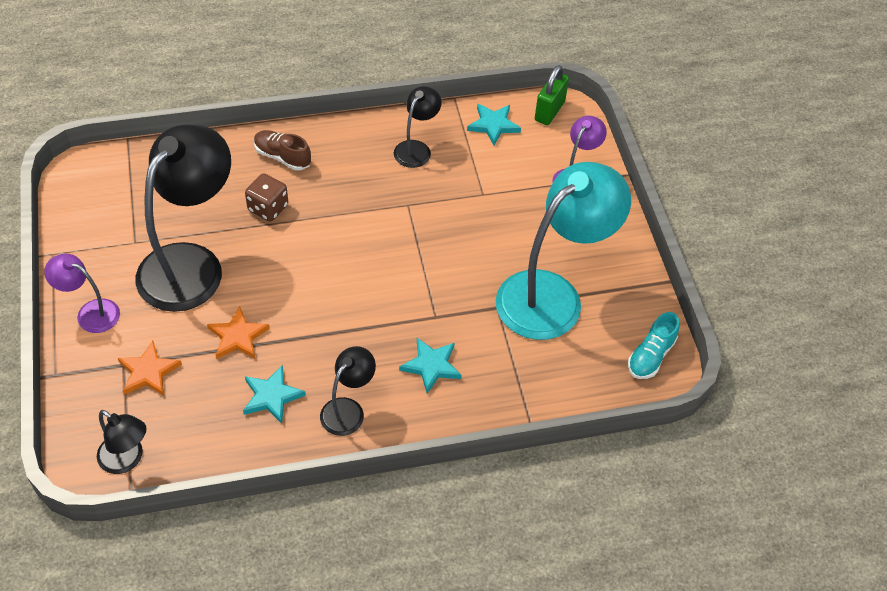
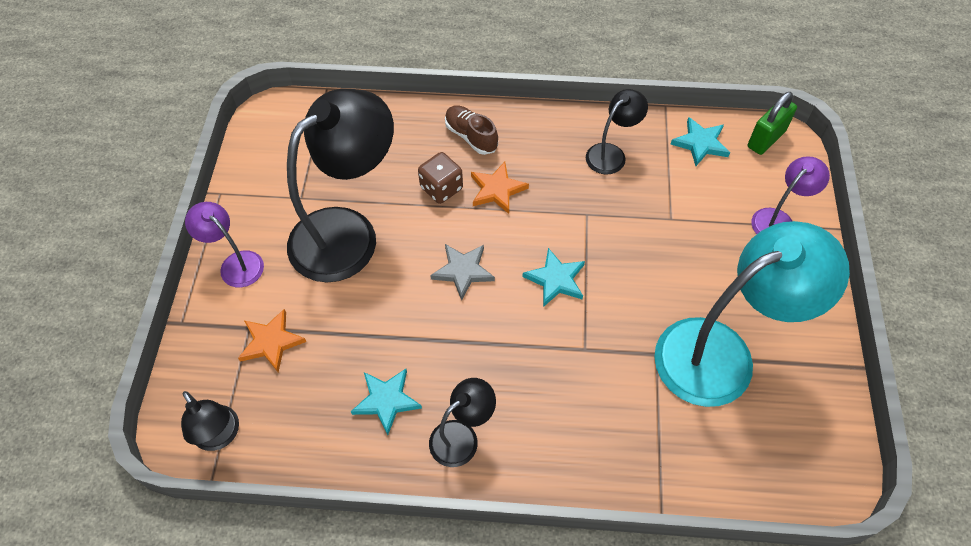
camera: 20 degrees right, 5 degrees up
(238, 337) = (371, 324): orange star -> orange star (497, 190)
(309, 275) = (463, 271): none -> grey star
(431, 366) = (566, 407): turquoise star -> turquoise star (556, 279)
(651, 356) = (823, 456): turquoise shoe -> none

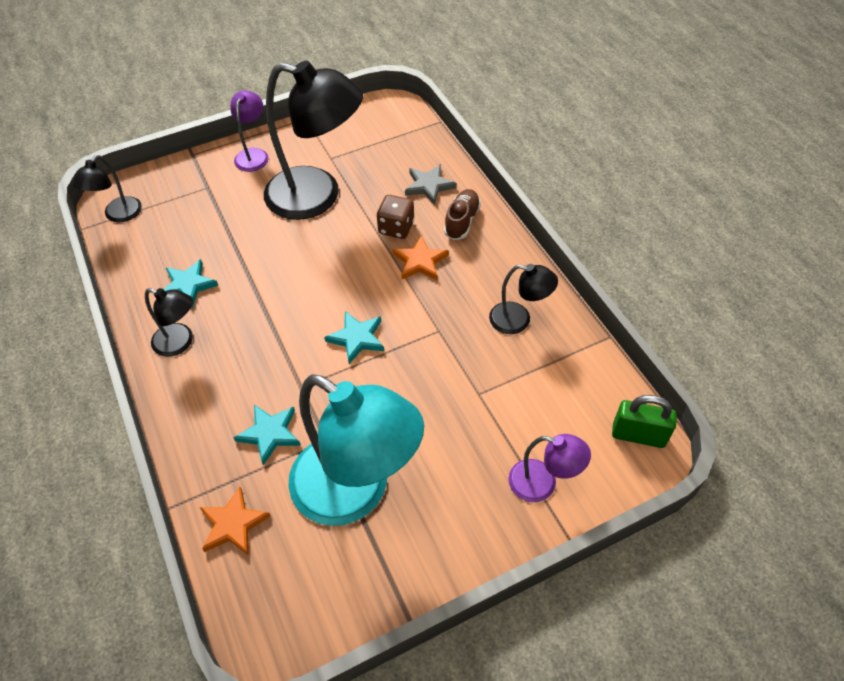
camera: 60 degrees right, 5 degrees down
(271, 342) = (202, 203): orange star -> orange star (233, 524)
(463, 271) = (326, 276): grey star -> grey star (429, 186)
(700, 143) = (586, 382): turquoise star -> turquoise star (270, 434)

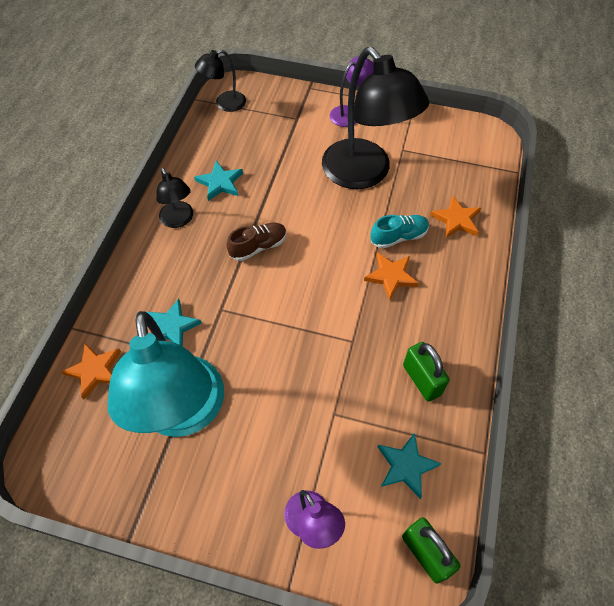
camera: 40 degrees right, 5 degrees up
(357, 338) = (290, 302): turquoise star -> turquoise star (406, 466)
(396, 228) = (398, 237): brown dice -> turquoise shoe
(429, 186) = (456, 220): grey star -> orange star
(462, 221) = (454, 266): brown shoe -> brown shoe (258, 247)
(518, 320) = (421, 380): black lamp -> green padlock

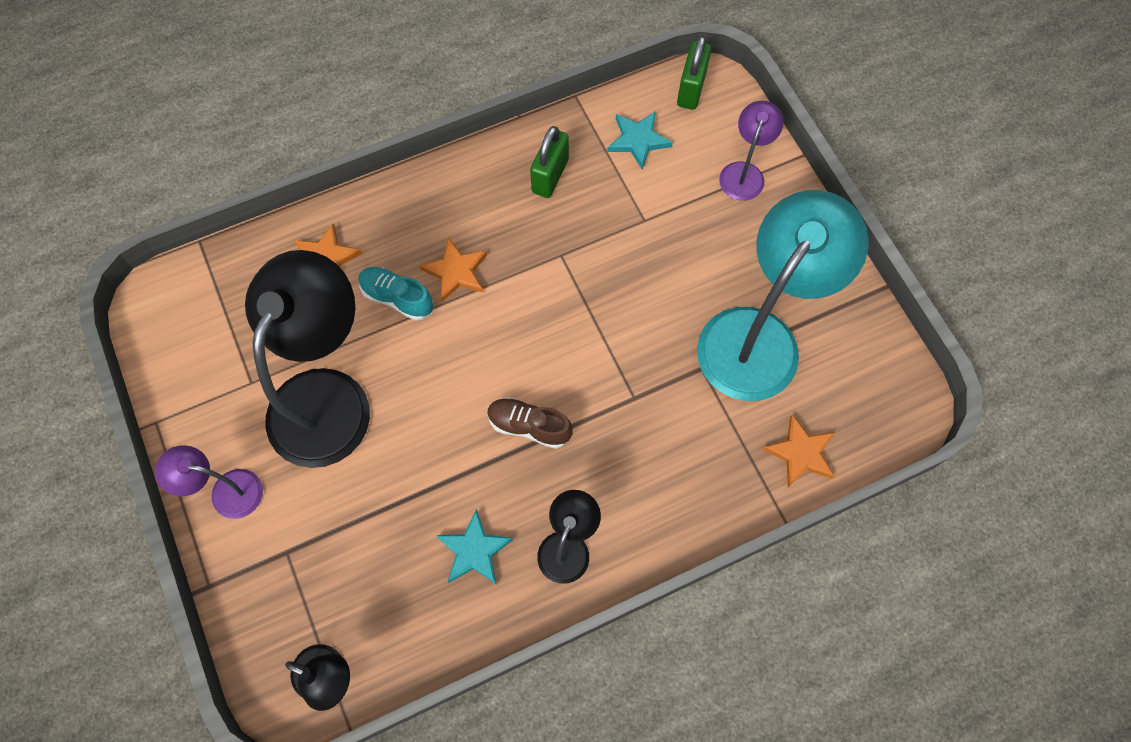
camera: 130 degrees left, 10 degrees up
(172, 327) = (695, 426): turquoise star -> none

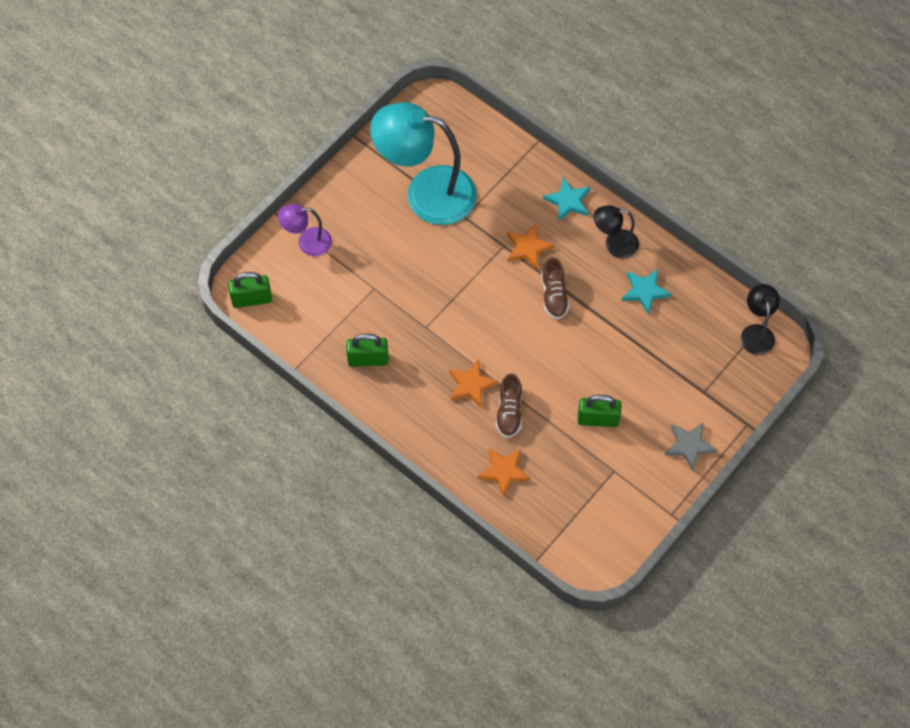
camera: 115 degrees left, 5 degrees down
(226, 491) = (689, 446): purple lamp -> grey star
(327, 396) = (598, 419): black lamp -> green padlock
(397, 298) = (509, 412): turquoise shoe -> brown shoe
(638, 140) = (312, 316): turquoise star -> turquoise star (568, 201)
(800, 453) = (492, 147): orange star -> orange star (528, 247)

